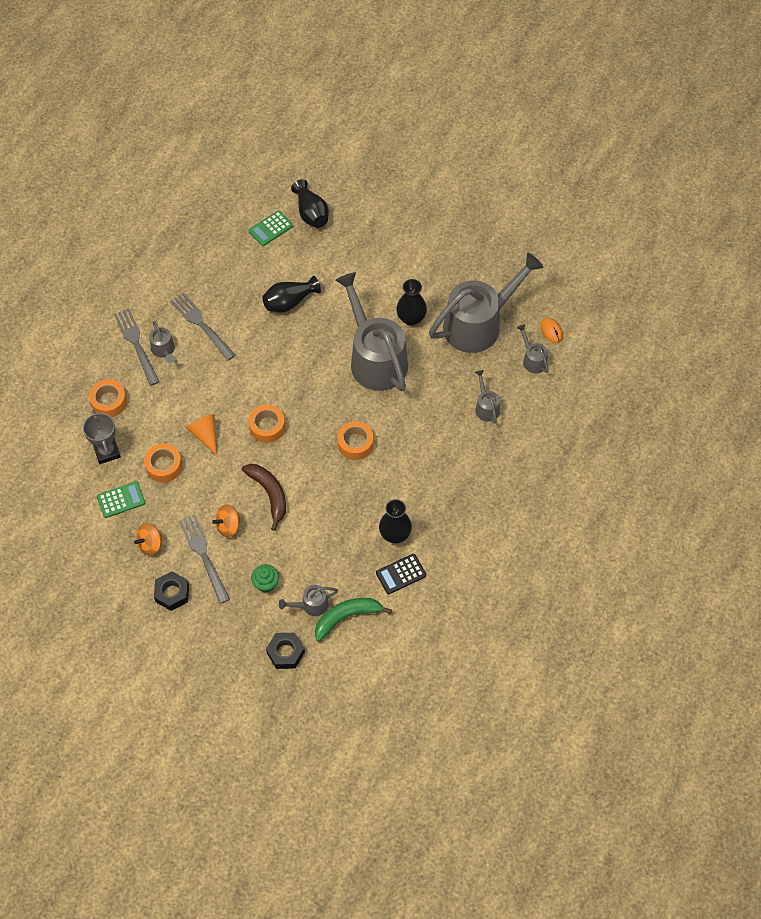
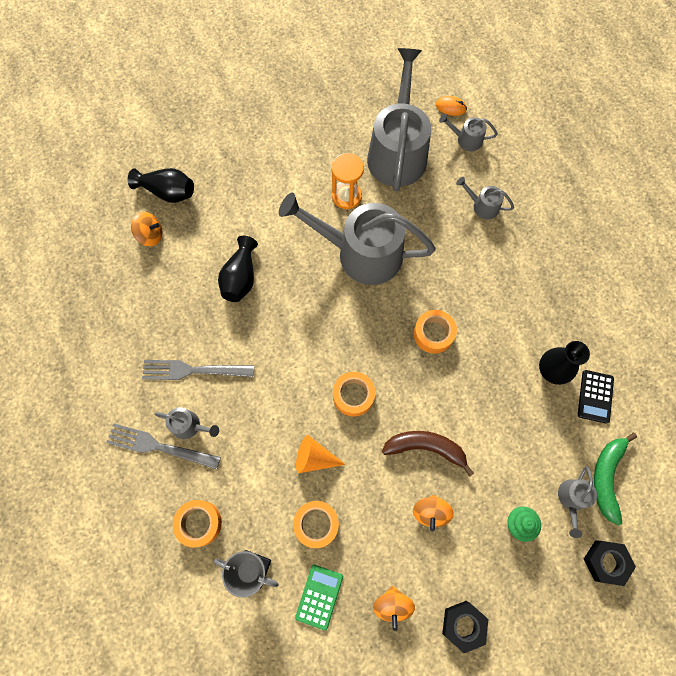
camera: 50 degrees left, 10 degrees up
(204, 555) = (445, 561): grey fork -> none
(271, 228) = (150, 235): green calculator -> orange spinning top
(411, 318) = (346, 196): black vase -> orange hourglass

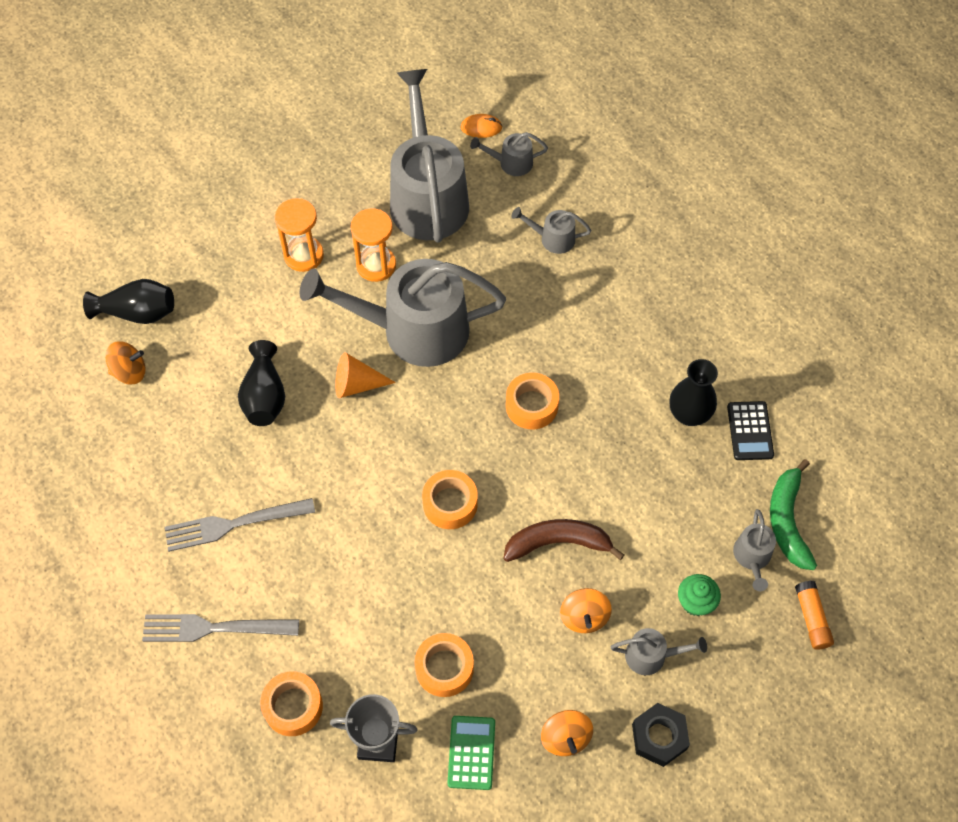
camera: 15 degrees left, 10 degrees down
(189, 426) = (247, 593): grey watering can -> grey watering can (651, 656)
(296, 176) = (304, 255): none -> orange hourglass
(314, 458) = (421, 590): orange cone -> orange cone (357, 384)
(606, 562) = (811, 618): black nut -> orange glue stick

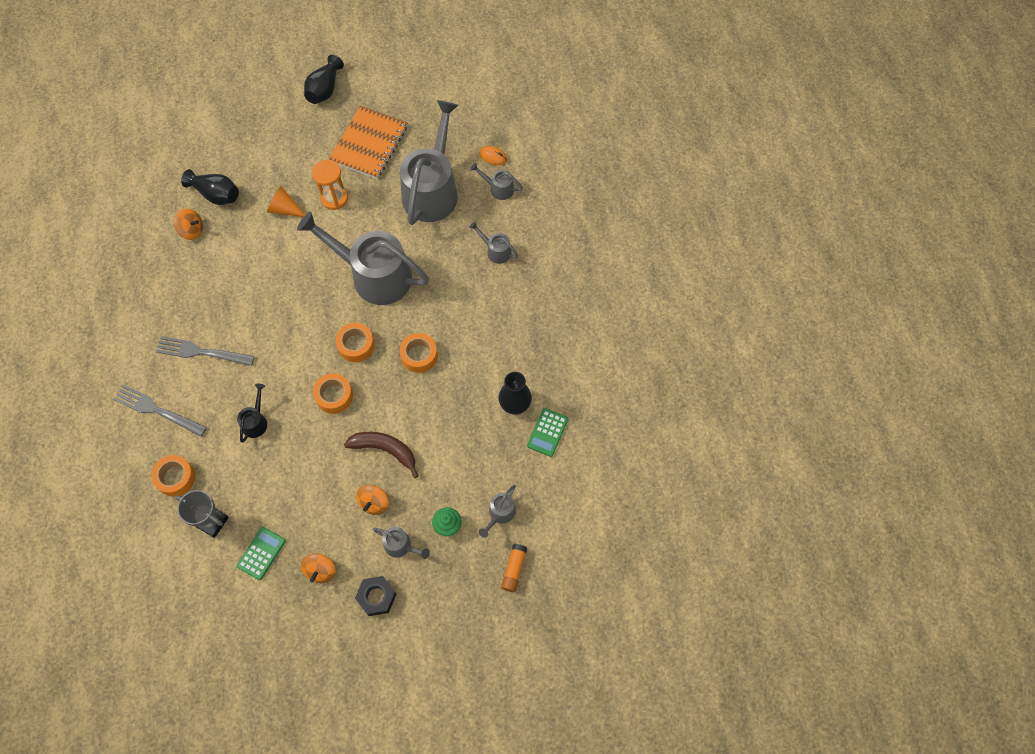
camera: 25 degrees right, 5 degrees up
(265, 396) = (262, 280): black vase -> black vase (324, 89)
(311, 172) = (369, 144): none -> orange notebook
(357, 384) = (320, 296): orange cone -> orange cone (284, 209)
(362, 582) = (255, 421): none -> black watering can
(376, 265) = (375, 223): orange hourglass -> none
(444, 668) = (274, 495): orange tape -> orange tape (356, 345)
(750, 431) = (547, 432): black calculator -> green calculator
(787, 521) = (536, 501): green banana -> none

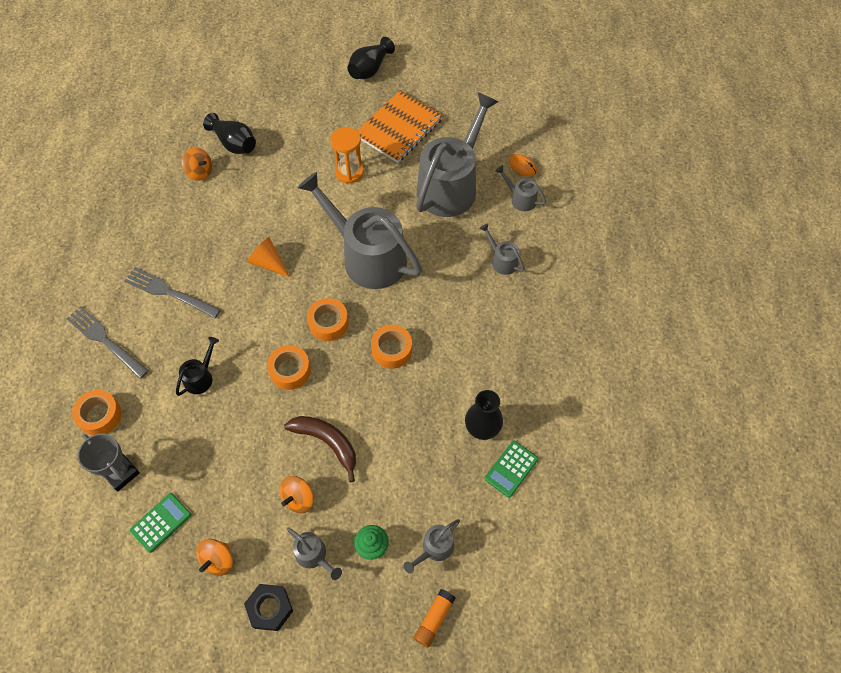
camera: 15 degrees right, 5 degrees down
(284, 209) = (296, 172): orange cone -> orange cone (268, 263)

